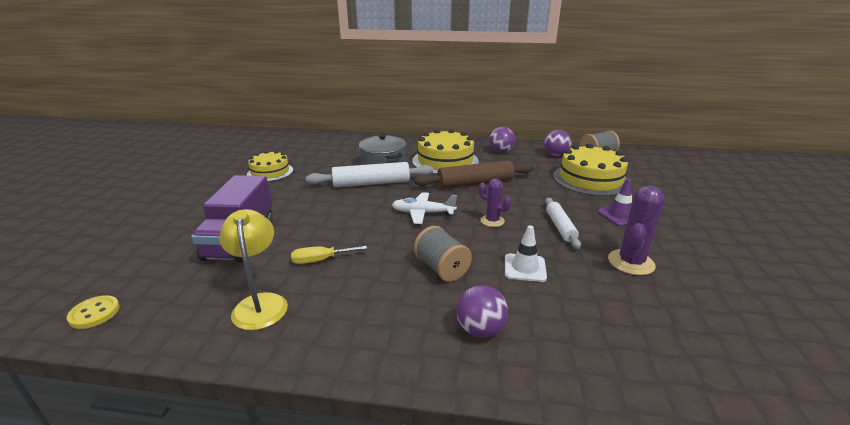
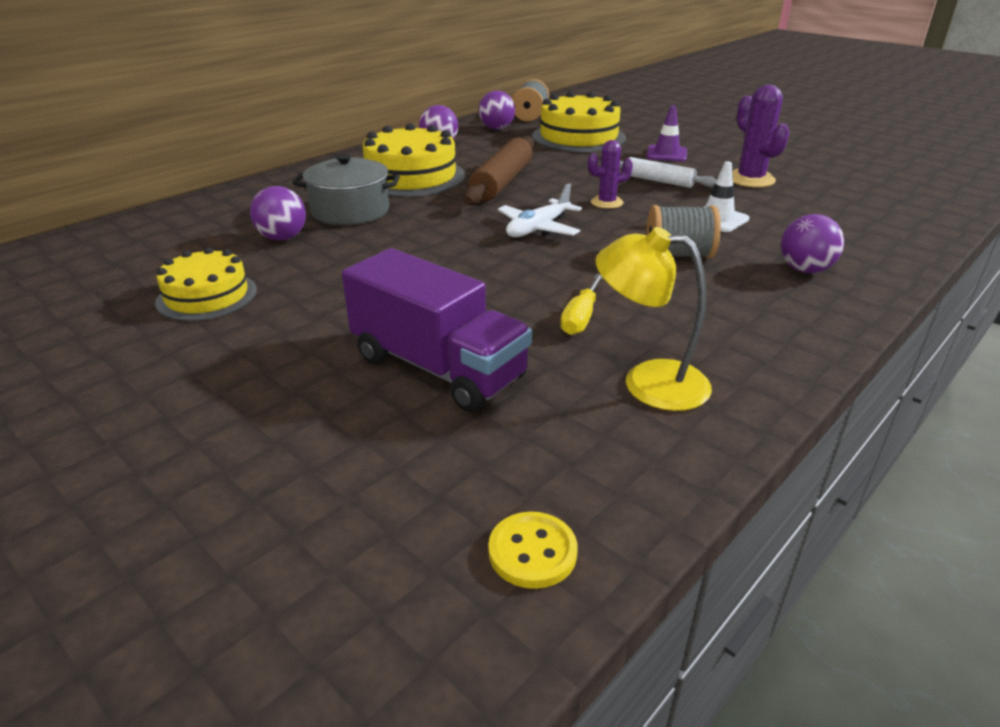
camera: 55 degrees left, 5 degrees up
(337, 163) = (282, 238): none -> purple ball
(371, 183) = (400, 234): white rolling pin -> none

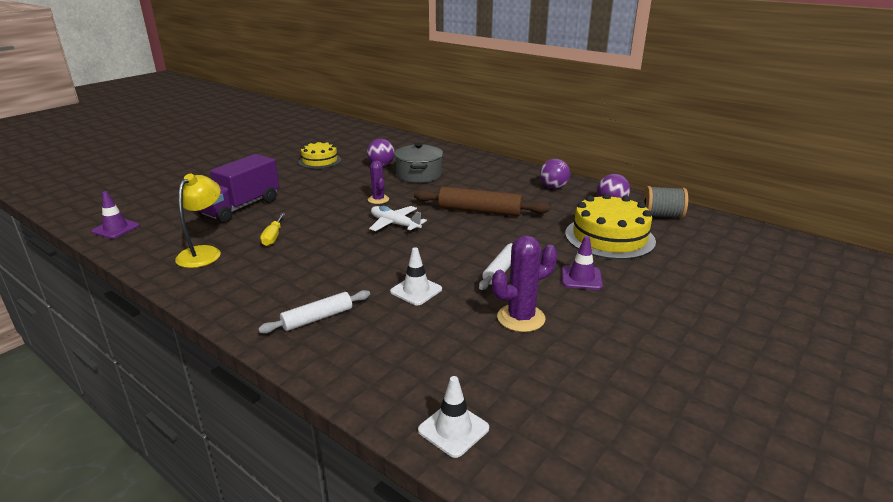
camera: 85 degrees right, 5 degrees down
(411, 177) = (481, 184): yellow cake -> none
(532, 552) = (116, 229): yellow button -> purple traffic cone
(580, 318) = (273, 237): yellow screwdriver -> yellow screwdriver turned 105 degrees counterclockwise
(606, 202) = (445, 247): purple cactus -> purple cactus (378, 199)
(678, 255) = (349, 269): grey spool -> none
(804, 270) = (317, 318): purple ball -> white rolling pin
(930, 210) = (453, 429): none -> white traffic cone

